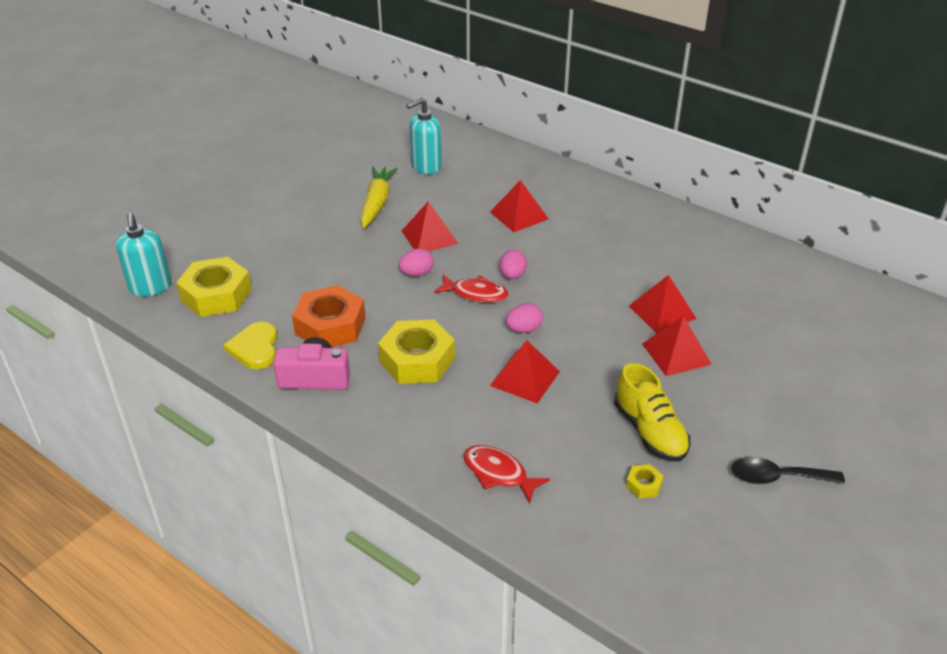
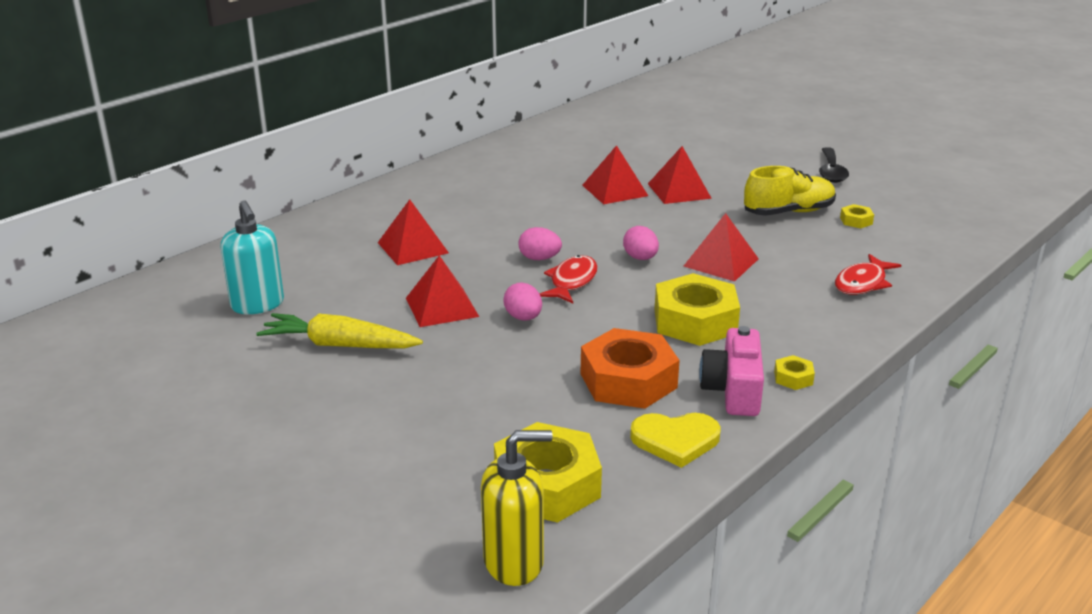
camera: 85 degrees left, 10 degrees down
(150, 287) = (514, 562): turquoise soap dispenser -> yellow soap dispenser
(331, 412) = (793, 378): none -> yellow nut

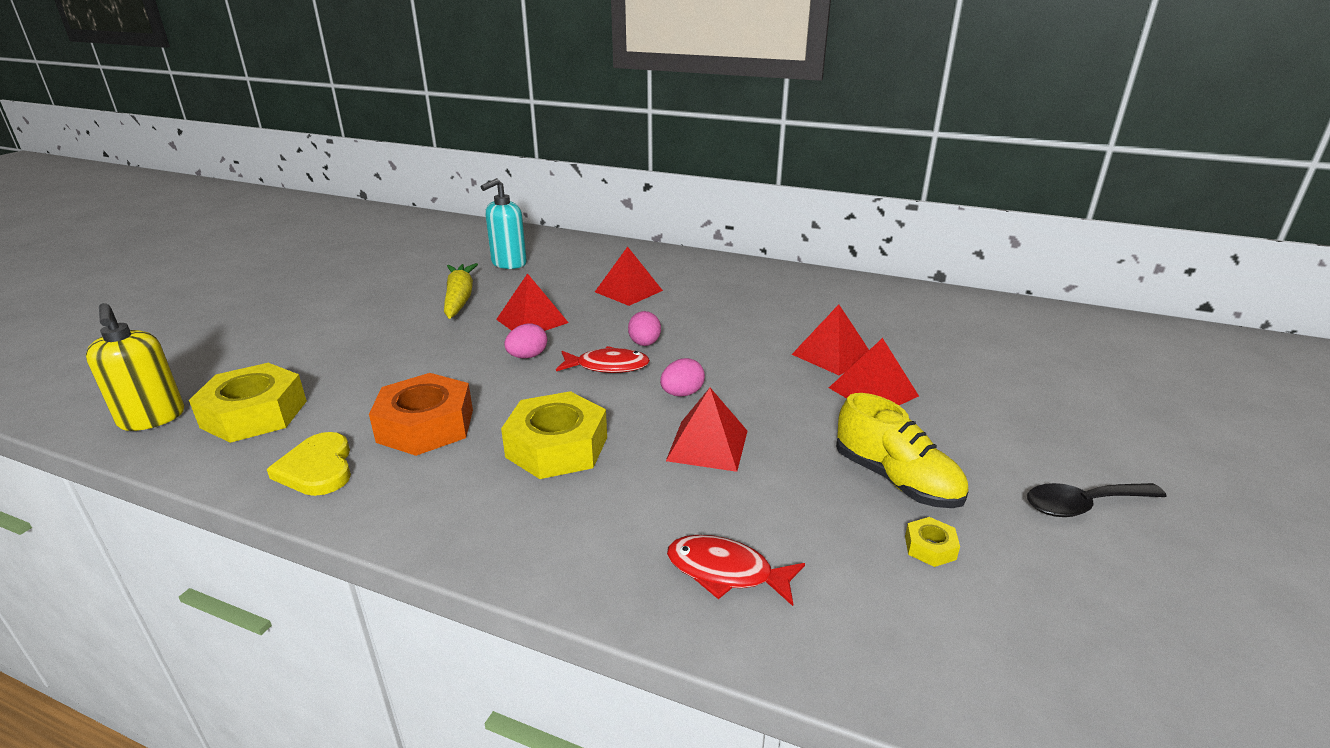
camera: 70 degrees right, 0 degrees up
(733, 390) = (414, 492): pink camera -> none
(793, 378) = (447, 533): yellow nut -> none

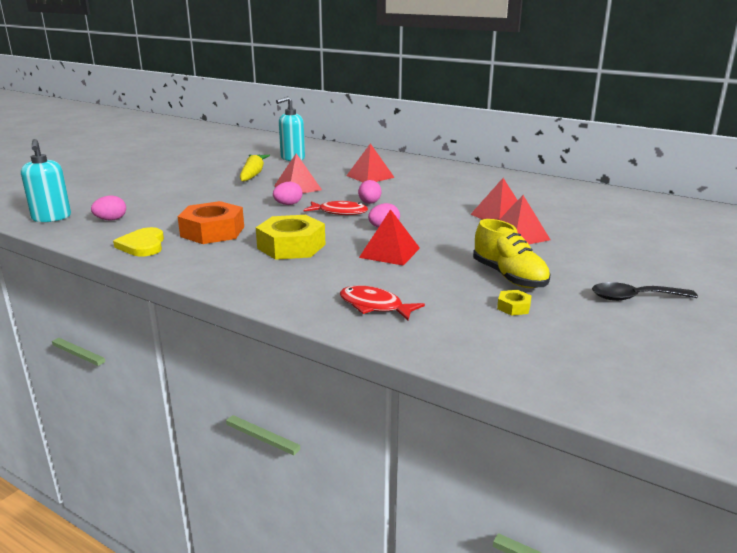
camera: 10 degrees right, 5 degrees down
(152, 418) = (51, 218): yellow soap dispenser -> turquoise soap dispenser
(254, 414) = (111, 220): yellow nut -> pink egg

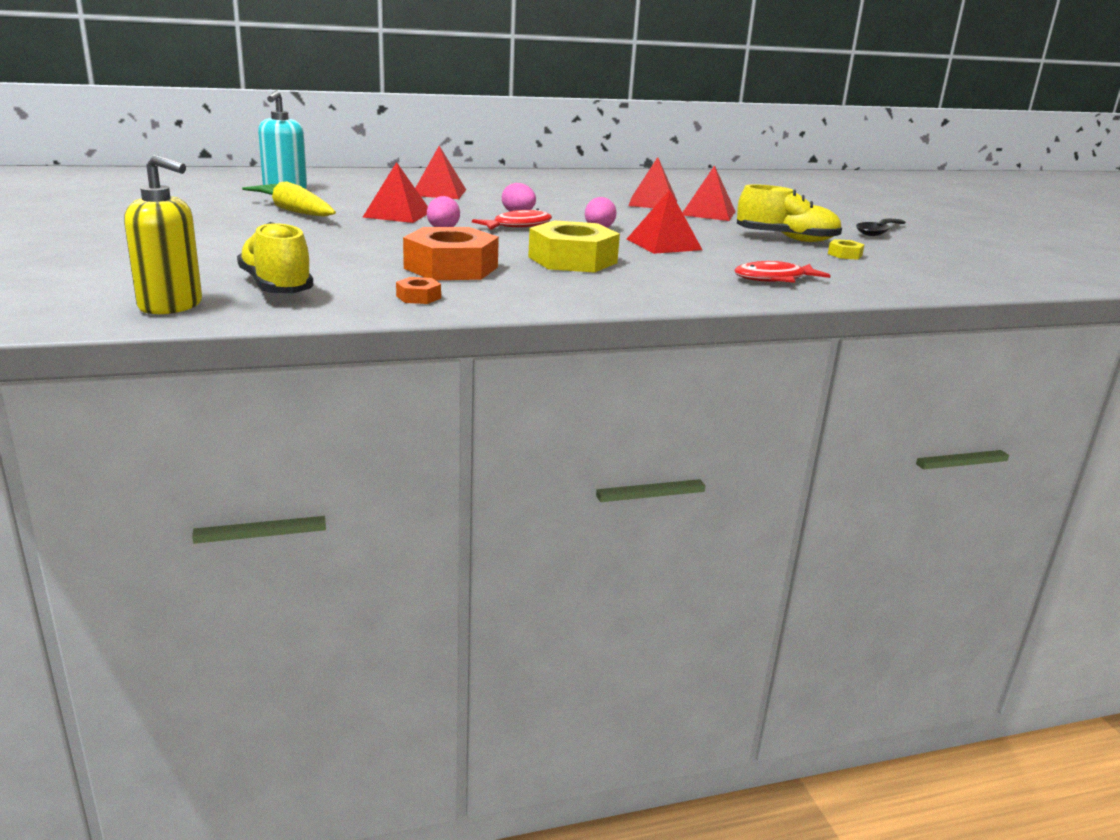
camera: 50 degrees left, 0 degrees up
(51, 218) = (171, 306): turquoise soap dispenser -> yellow soap dispenser
(111, 220) = (276, 287): pink egg -> yellow shoe
(143, 245) = (418, 297): yellow heart -> orange nut

